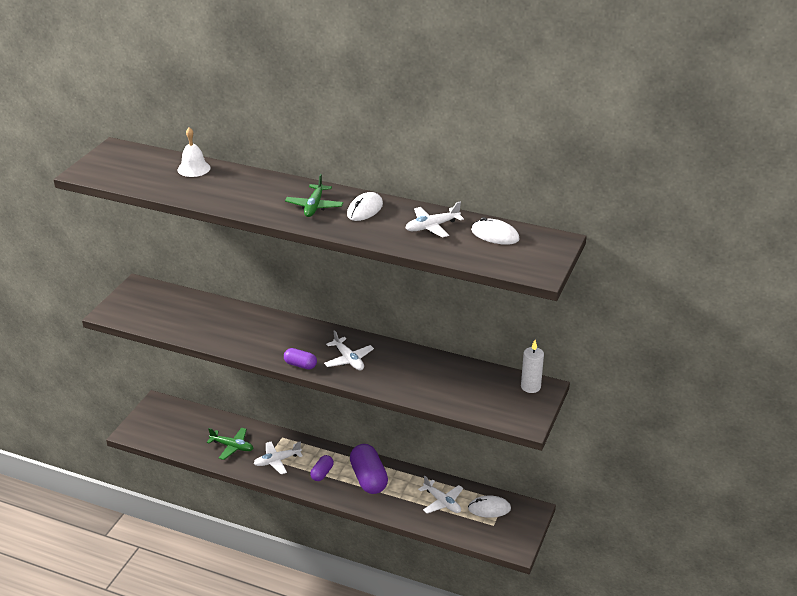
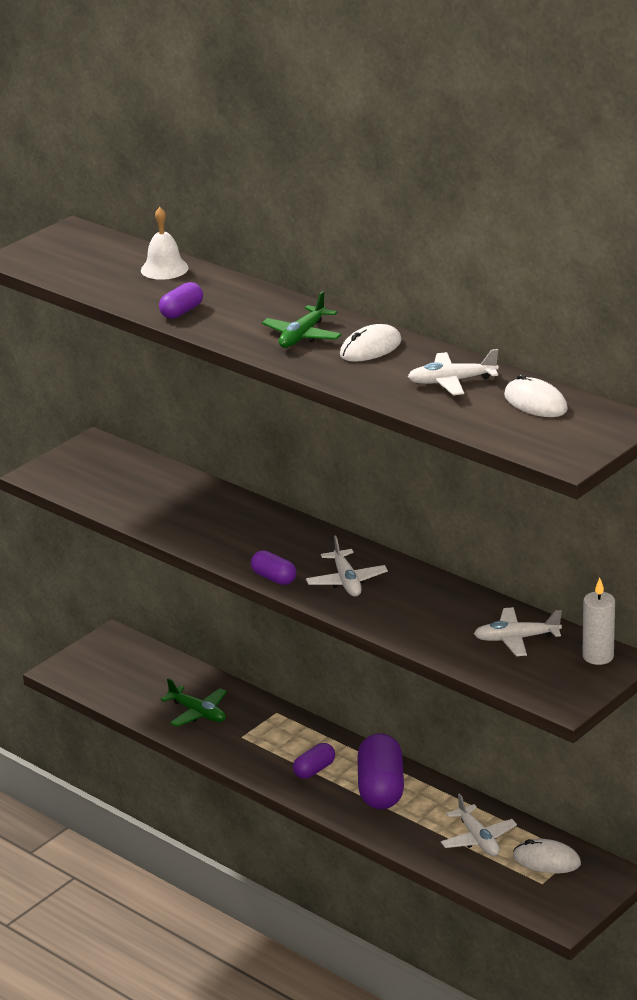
camera: 20 degrees right, 5 degrees down
(222, 198) = (182, 312): none -> purple capsule
(277, 461) = (255, 742): white plane -> white plane (516, 639)

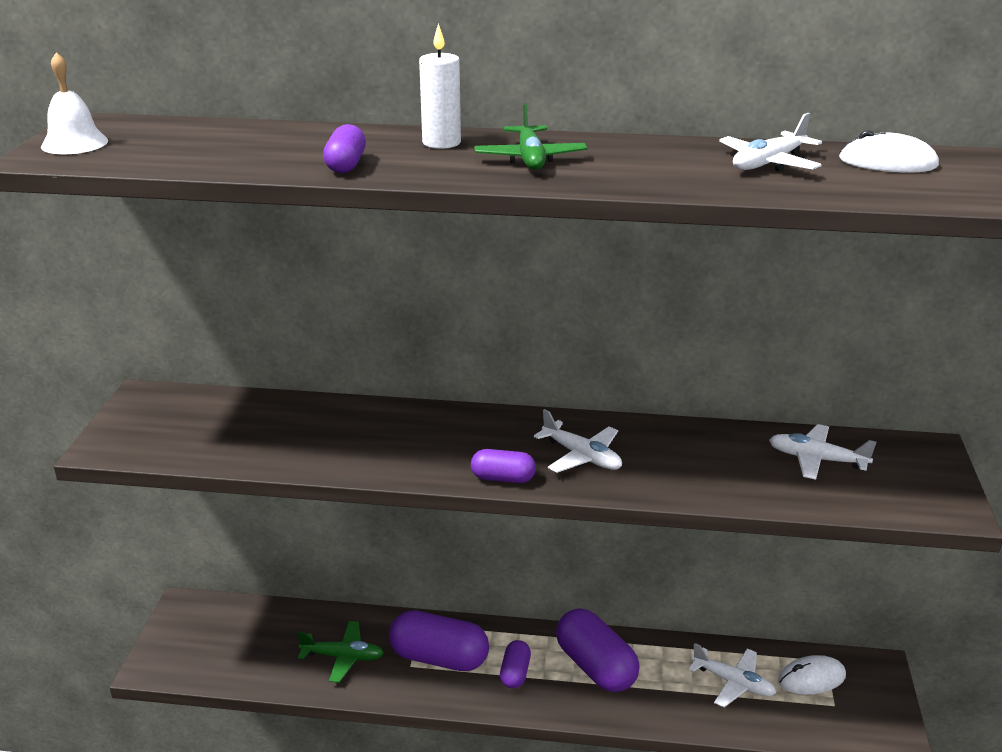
camera: 35 degrees left, 0 degrees up
(164, 269) = (262, 134): white bell -> white bell (74, 143)
(267, 739) = (439, 658): none -> purple capsule
(370, 348) = (625, 154): white mouse -> none
(516, 639) = (816, 460): white plane -> white plane turned 60 degrees clockwise
(598, 656) = (908, 451): white candle -> white candle (441, 143)

